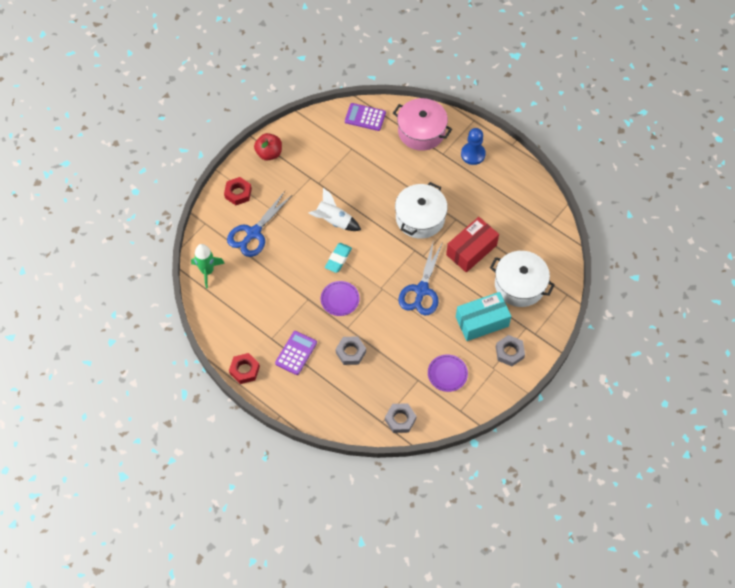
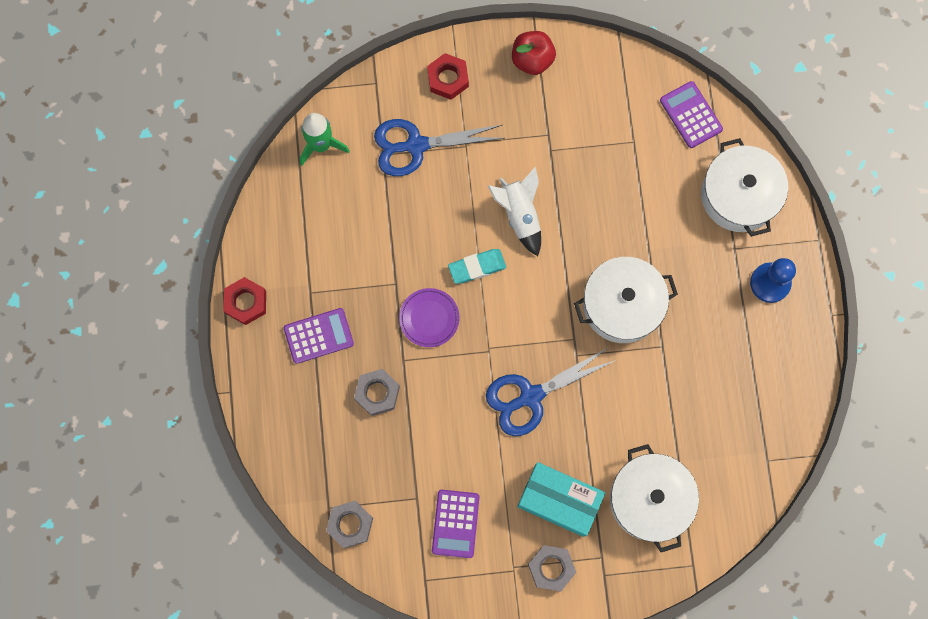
camera: 45 degrees right, 15 degrees up
(421, 131) = (739, 195): pink pot -> white pot
(447, 374) = (455, 523): purple plate -> purple calculator
(471, 250) = (639, 402): red box -> none

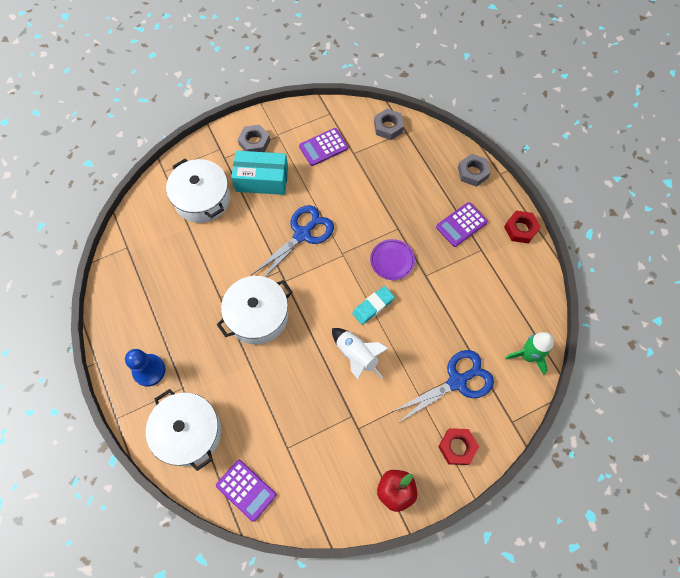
camera: 160 degrees right, 10 degrees down
(377, 393) = (406, 203): grey nut -> grey nut (472, 172)
(455, 523) = (323, 147): purple calculator -> purple calculator turned 105 degrees counterclockwise

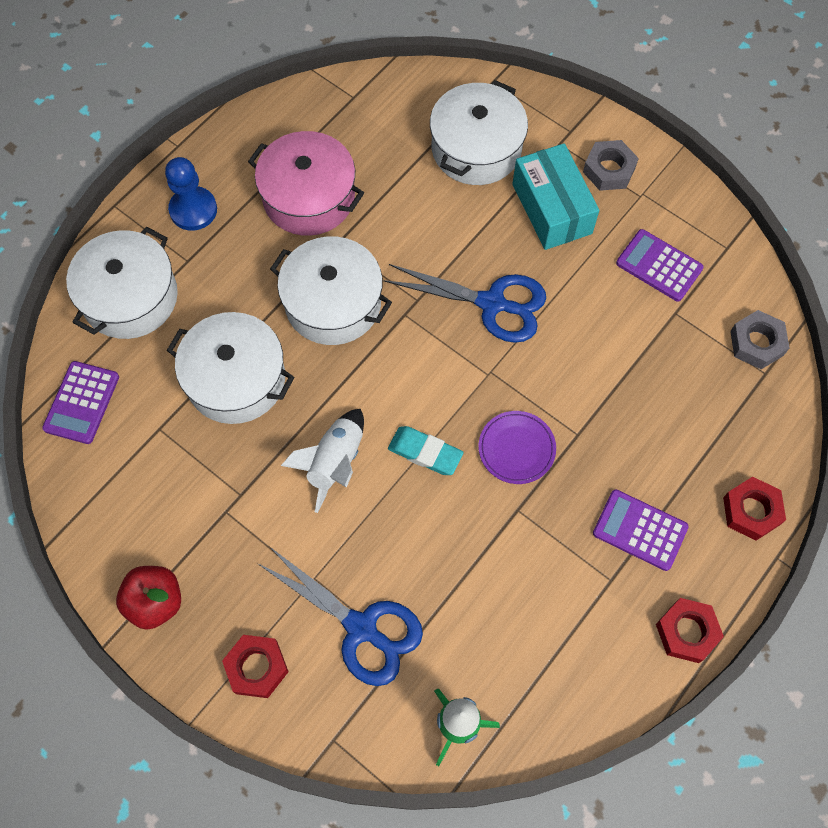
camera: 65 degrees right, 0 degrees up
(180, 300) = (309, 197): none -> pink pot
(278, 390) = (236, 379): none -> white pot
(472, 172) = (751, 511): grey nut -> red nut

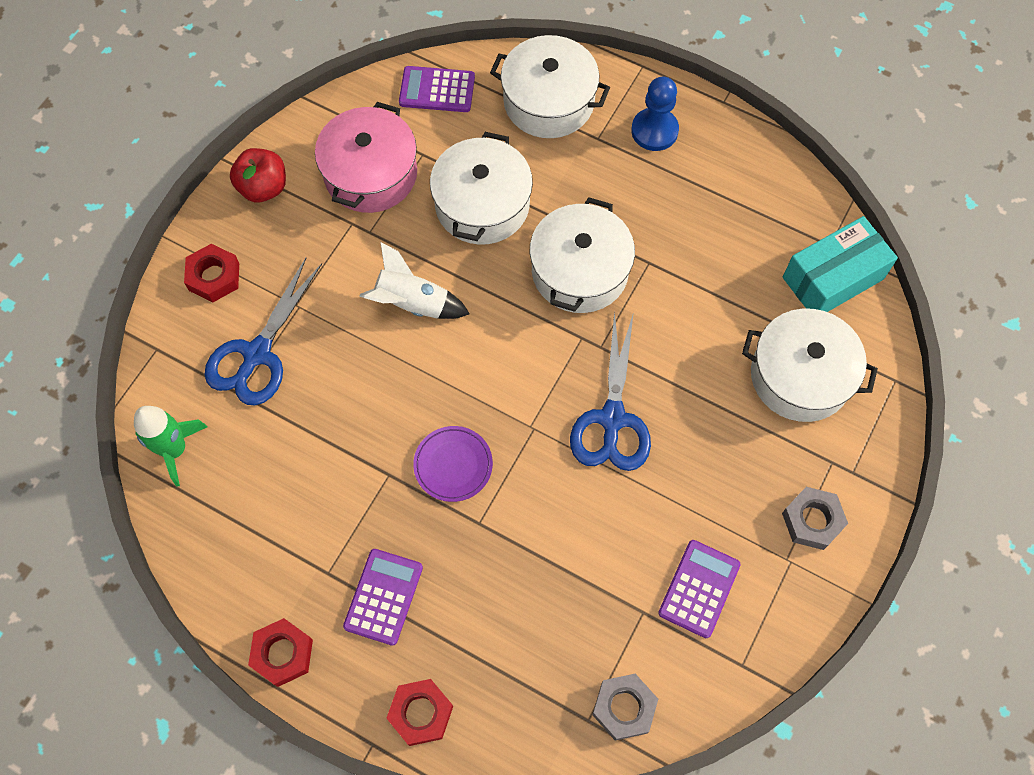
camera: 80 degrees right, 0 degrees up
(309, 197) = (695, 227): pink pot -> pink pot (371, 174)
(425, 452) = (435, 380): turquoise eraser -> none
(551, 209) = (743, 464): turquoise box -> turquoise box (832, 278)

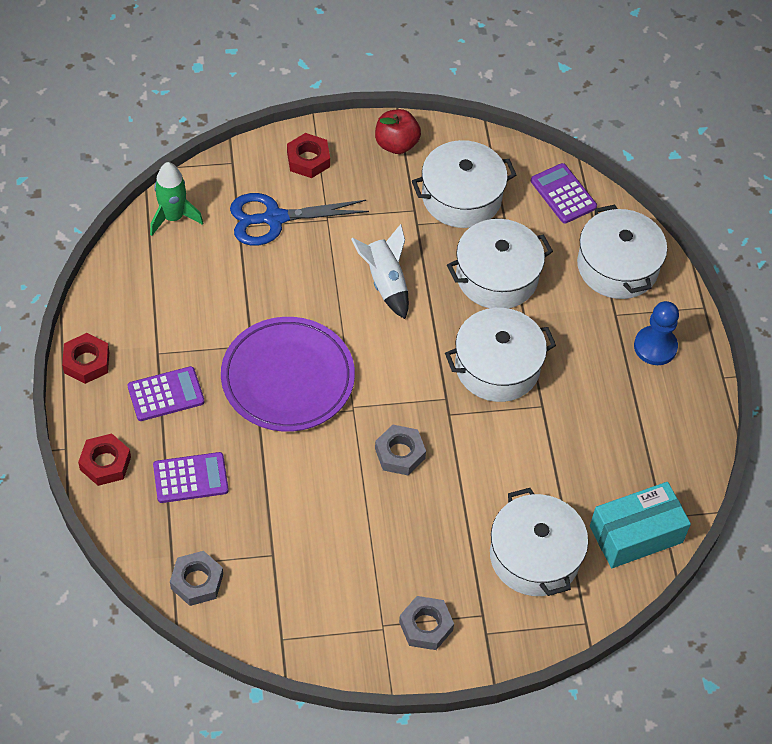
camera: 50 degrees right, 10 degrees down
(371, 174) = (461, 197): pink pot -> white pot
(453, 465) = (287, 378): purple plate -> purple plate, size x2.03
(612, 419) = (399, 453): blue scissors -> grey nut
(699, 589) = (316, 580): purple calculator -> purple calculator (190, 478)
(832, 278) = (636, 534): turquoise box -> turquoise box turned 45 degrees counterclockwise

